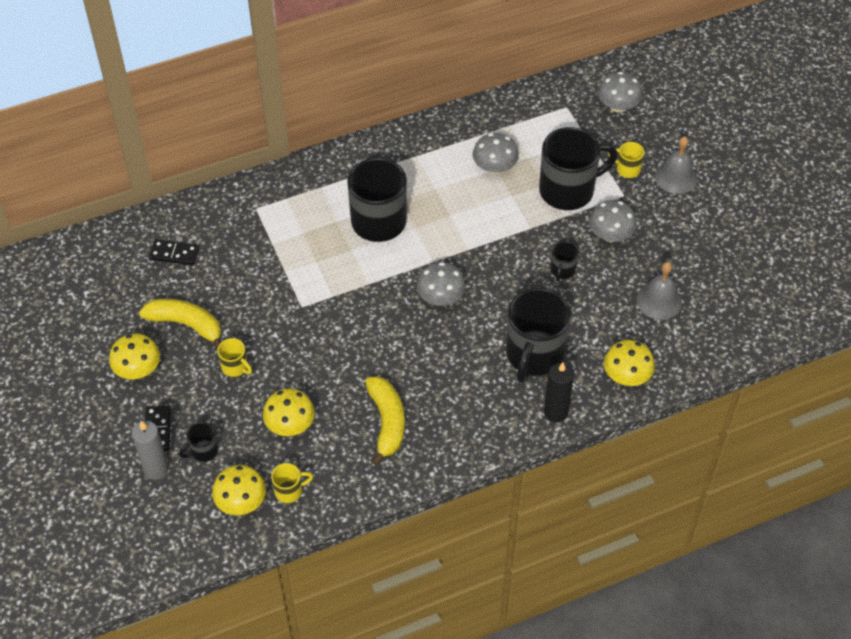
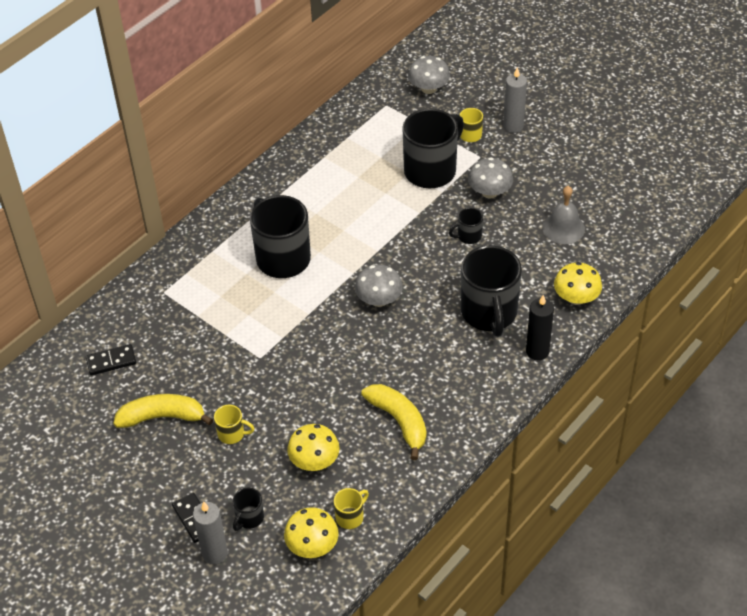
camera: 25 degrees left, 5 degrees down
(138, 369) = (141, 475): yellow mushroom -> none
(494, 167) = (356, 176): grey mushroom -> none
(562, 270) = (468, 236): black mug -> black mug turned 75 degrees clockwise
(676, 177) = (513, 126): grey bell -> grey candle

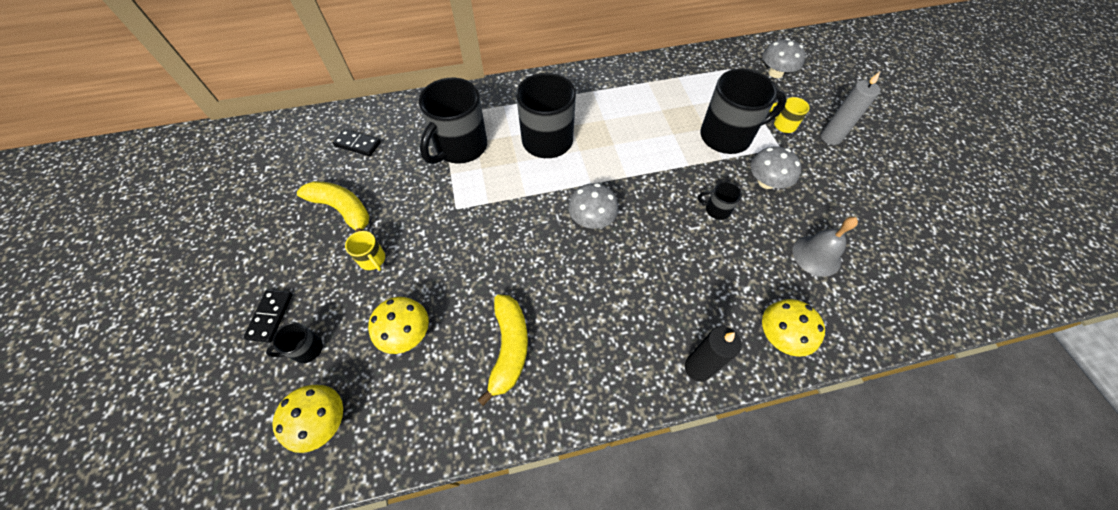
camera: 35 degrees right, 10 degrees up
(215, 553) = (249, 362): grey candle -> none
(350, 517) = (380, 417): yellow mug -> none
(489, 313) = (680, 295): black mug -> black mug (460, 147)

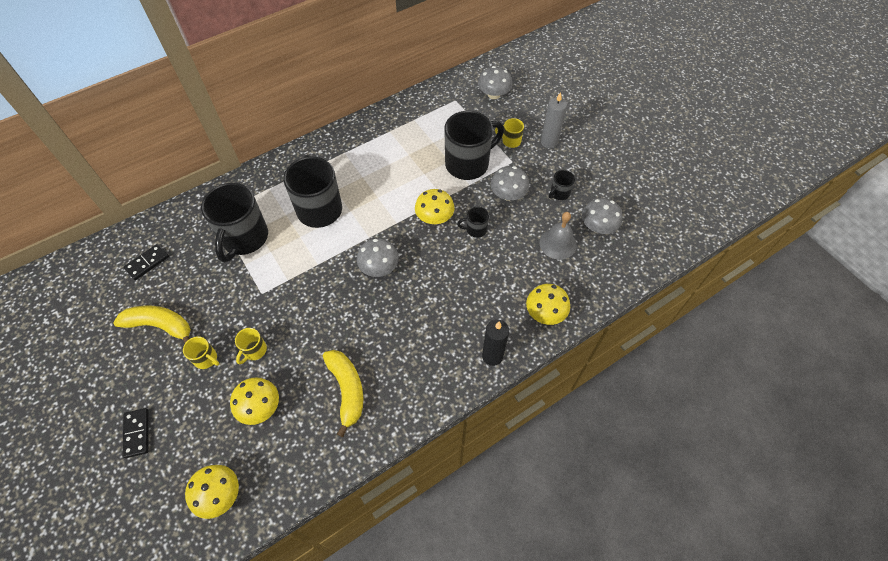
camera: 20 degrees left, 0 degrees up
(306, 349) = (181, 447): black mug -> black mug (559, 193)
(358, 144) = (147, 263): black domino -> black domino turned 45 degrees counterclockwise
(425, 267) = (254, 351): none -> yellow mug
(672, 183) = (434, 217): none -> yellow mushroom
(874, 250) = (598, 227): none -> grey mushroom

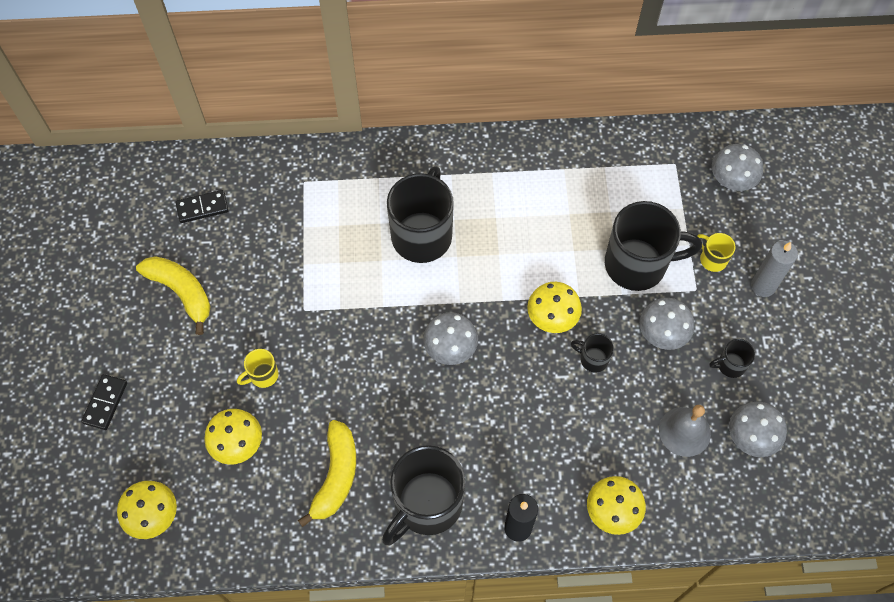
camera: 30 degrees right, 5 degrees up
(206, 359) = (210, 357): yellow mug -> none
(244, 238) = (319, 230): black mug -> black mug (426, 505)

